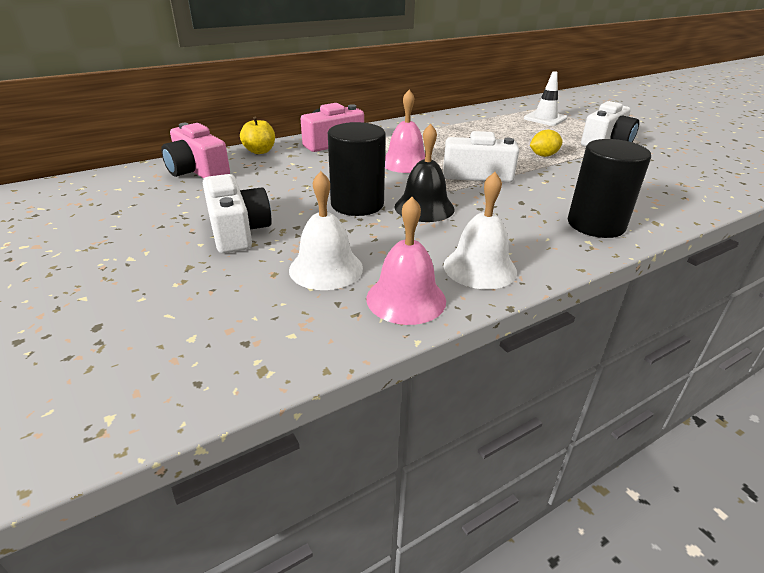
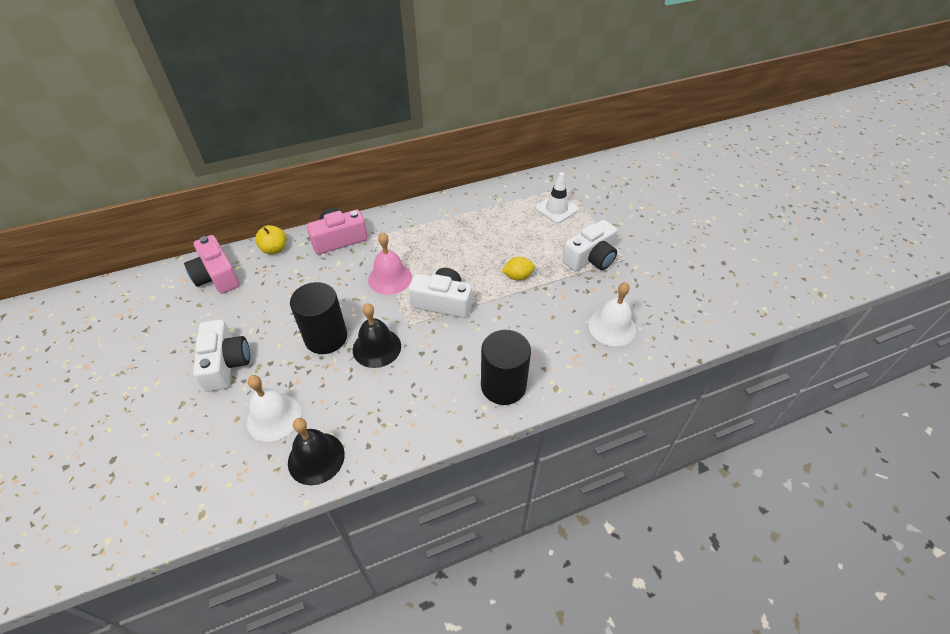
camera: 10 degrees right, 15 degrees up
(406, 299) = (316, 458): pink bell -> black bell
(479, 268) = (384, 430): white bell -> white bell (612, 327)

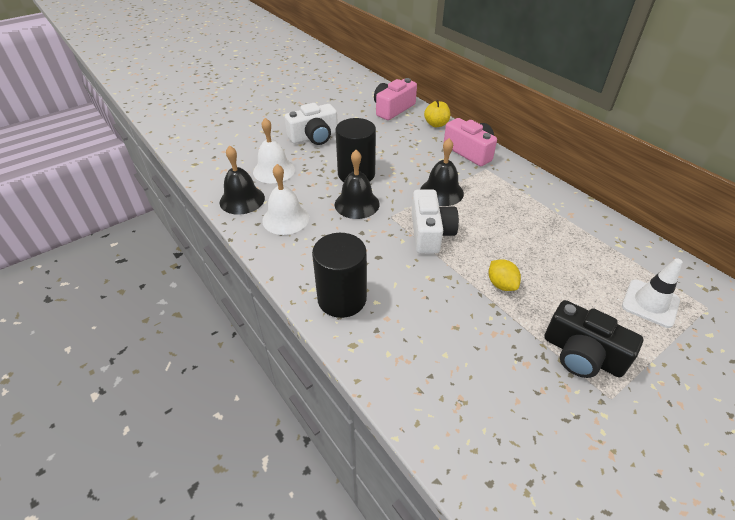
camera: 75 degrees right, 5 degrees down
(390, 278) = (441, 192): pink bell -> black bell
(590, 258) = (582, 354): white camera -> black camera
(612, 327) = (469, 394): white bell -> white bell (285, 219)

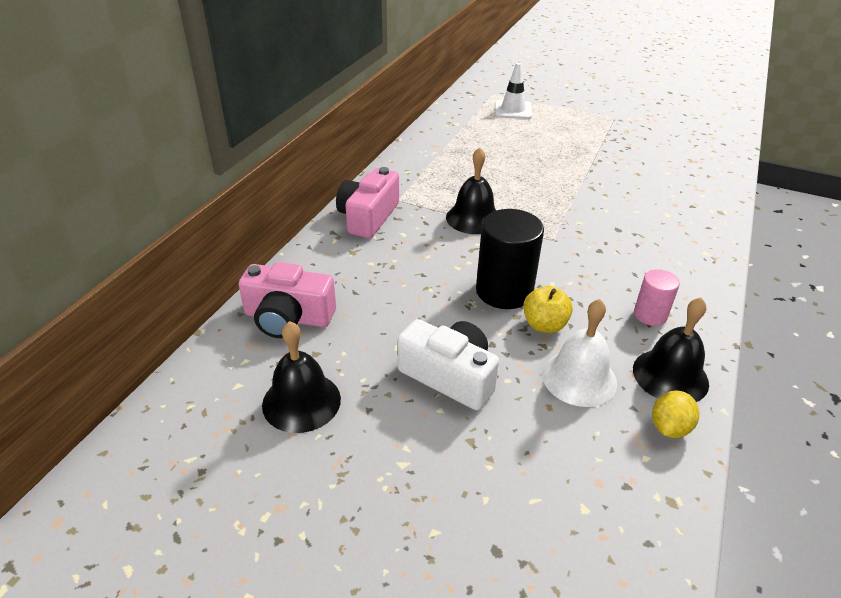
camera: 120 degrees left, 5 degrees down
(285, 219) = (650, 315): white bell -> pink cylinder
(342, 299) = (691, 232): black cylinder -> none
(357, 204) = (560, 269): black bell -> black bell (301, 401)
(430, 233) = (548, 209): white camera -> none
(436, 124) = (312, 259): yellow apple -> yellow apple (544, 325)
(501, 284) = (568, 163): yellow lemon -> yellow lemon (669, 427)
(582, 354) = (593, 127): black camera -> none

